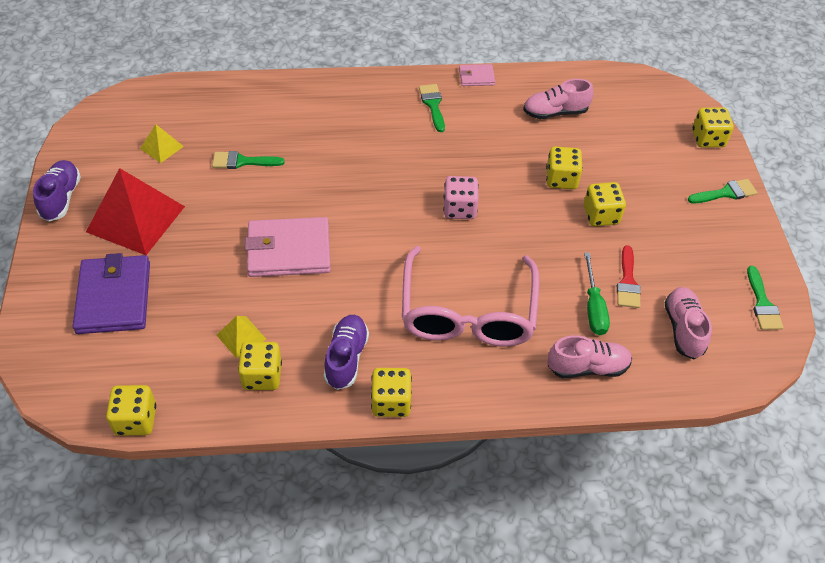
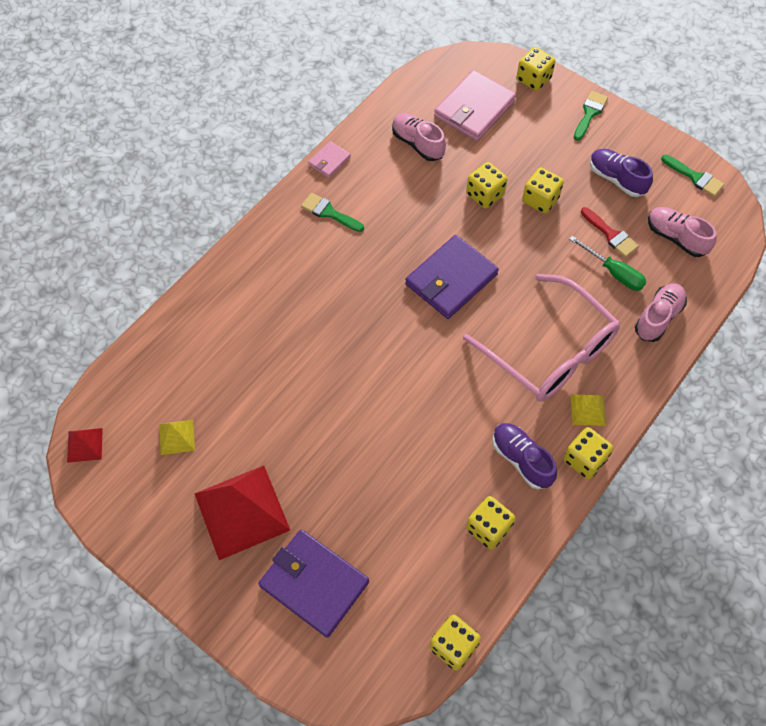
camera: 45 degrees left, 10 degrees up
(61, 198) = (159, 555): purple shoe -> purple shoe (616, 179)
(110, 108) = (85, 445): none -> red pyramid
(241, 337) = (438, 517): yellow pyramid -> yellow pyramid (588, 409)
(242, 161) = (255, 388): green brush -> none
(288, 250) = (383, 423): pink wallet -> pink wallet (474, 109)
(459, 209) = (451, 279): pink dice -> purple wallet
(555, 112) = (417, 144): pink shoe -> pink shoe turned 105 degrees clockwise

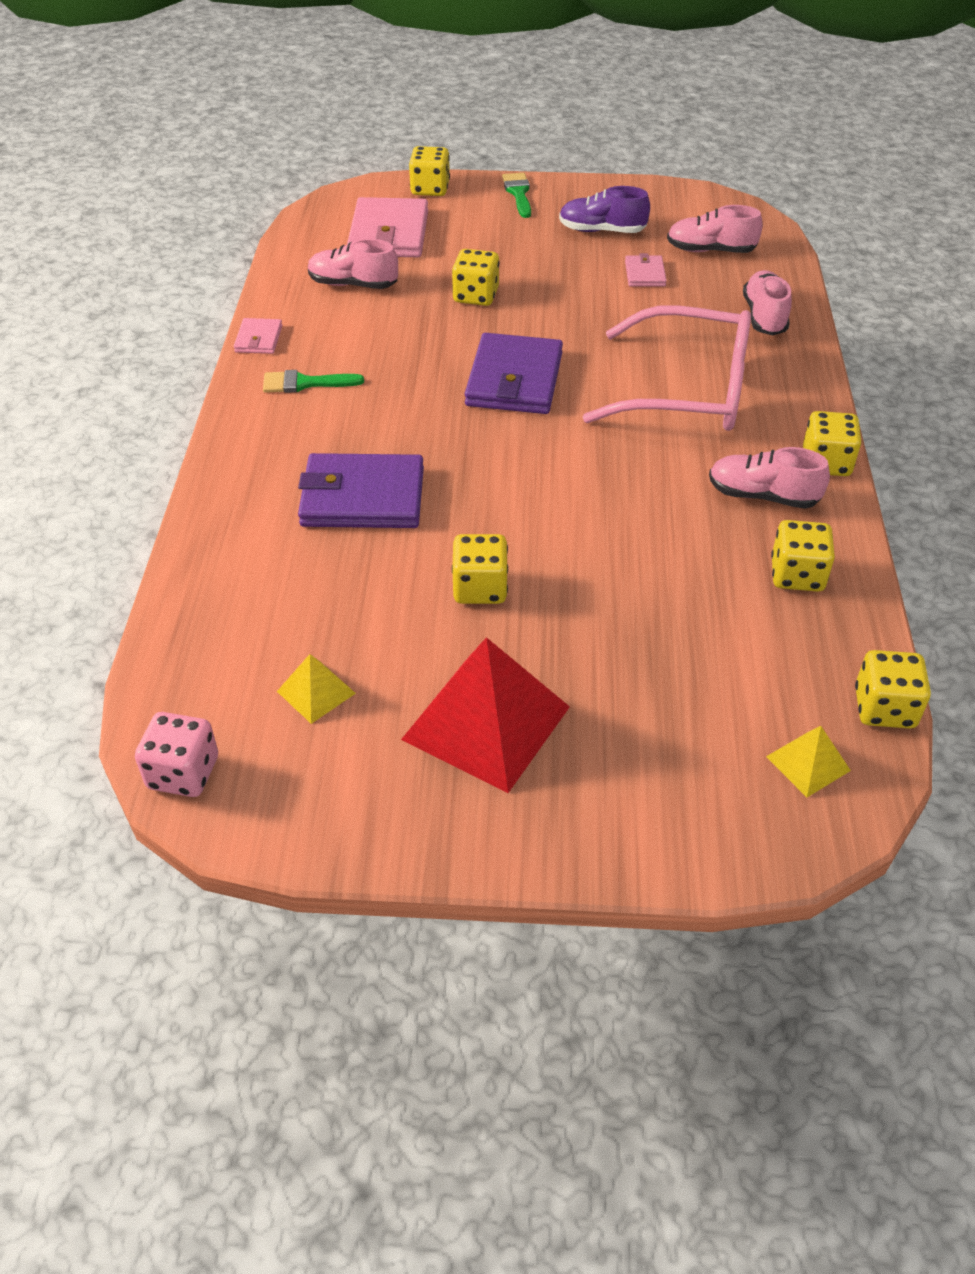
camera: 35 degrees left, 15 degrees down
(85, 445) = (183, 773): red pyramid -> pink dice
(314, 584) = (657, 745): purple wallet -> purple wallet (362, 497)
(521, 459) = (762, 496): purple shoe -> pink shoe
(540, 200) = (541, 276): yellow dice -> yellow dice (480, 588)
(588, 409) = (781, 420): yellow pyramid -> yellow pyramid (808, 763)
(611, 235) = (645, 274): red brush -> pink wallet
(614, 272) = (681, 301): green screwdriver -> none
(695, 177) = (677, 200): green brush -> none

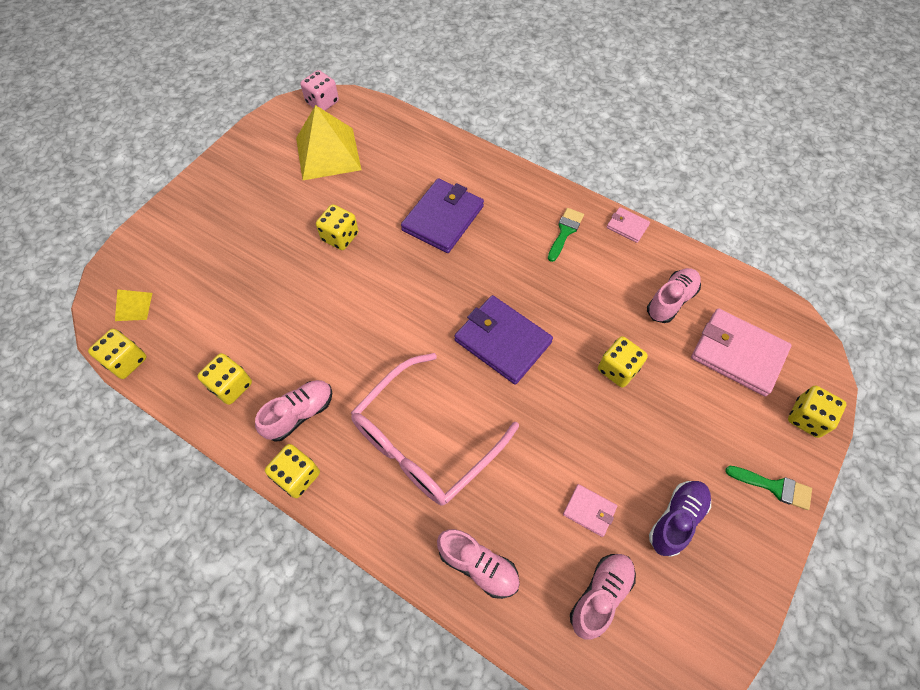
camera: 120 degrees right, 15 degrees up
(316, 692) = (328, 153): yellow pyramid -> yellow pyramid, size x2.14
(486, 722) = (262, 202): red pyramid -> none

